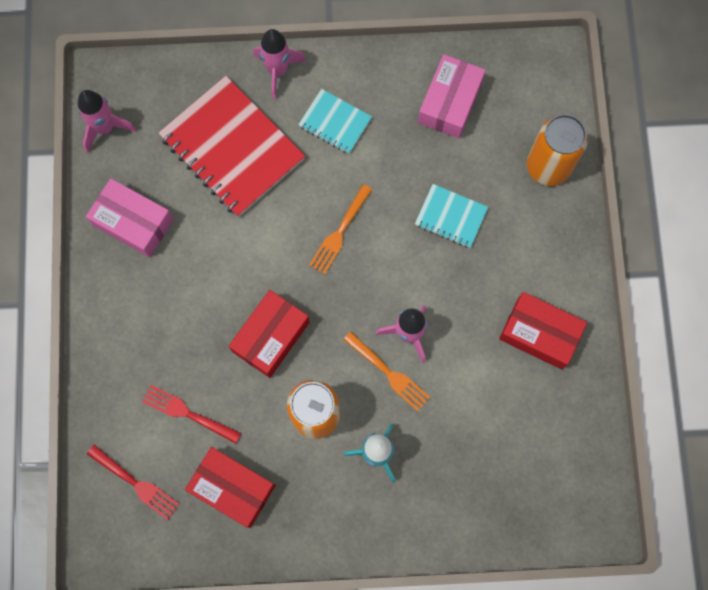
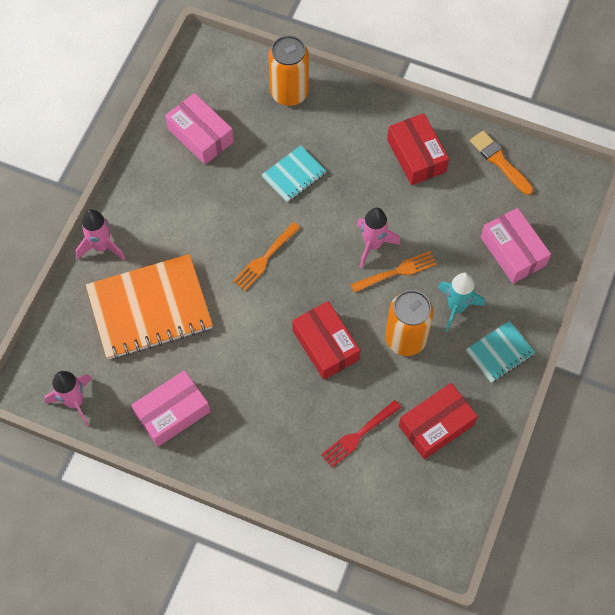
camera: 65 degrees left, 10 degrees down
(136, 483) = (399, 500): red fork -> none
(232, 148) = (149, 309): red notebook -> orange notebook
(335, 122) = (171, 223): turquoise notebook -> turquoise notebook (500, 353)
(339, 232) = (265, 258): orange fork -> orange fork turned 75 degrees clockwise
(473, 487) = (513, 251): none -> pink box
(539, 333) = (416, 155): red box -> red box turned 75 degrees counterclockwise
(579, 427) = (499, 161): none -> orange brush

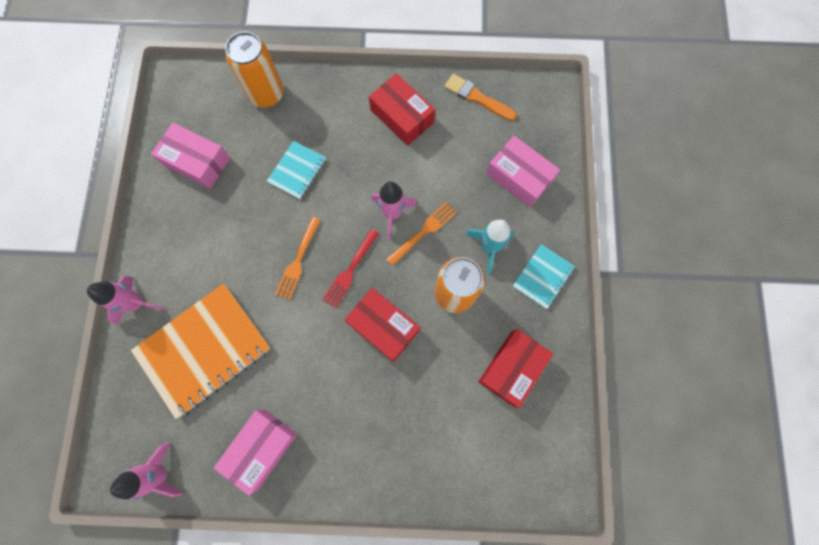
camera: 20 degrees left, 10 degrees up
(358, 435) = (445, 405): red fork -> red fork (350, 271)

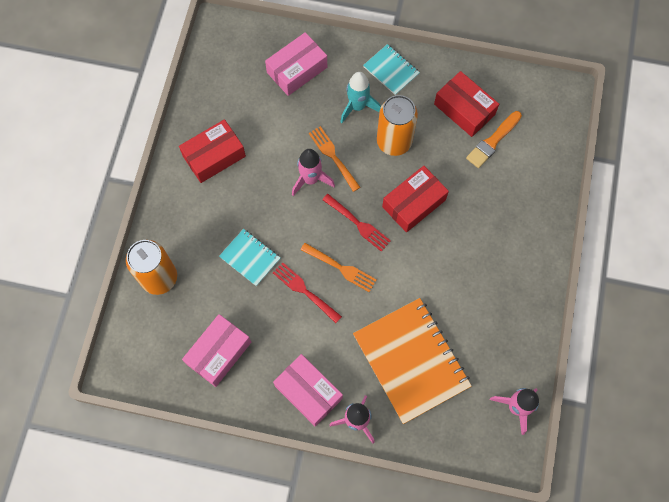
camera: 80 degrees left, 5 degrees down
(261, 448) = (504, 318): pink box -> pink box (308, 392)
(268, 229) = (304, 291): none -> red fork
(477, 97) = (210, 89): orange brush -> orange brush (492, 141)

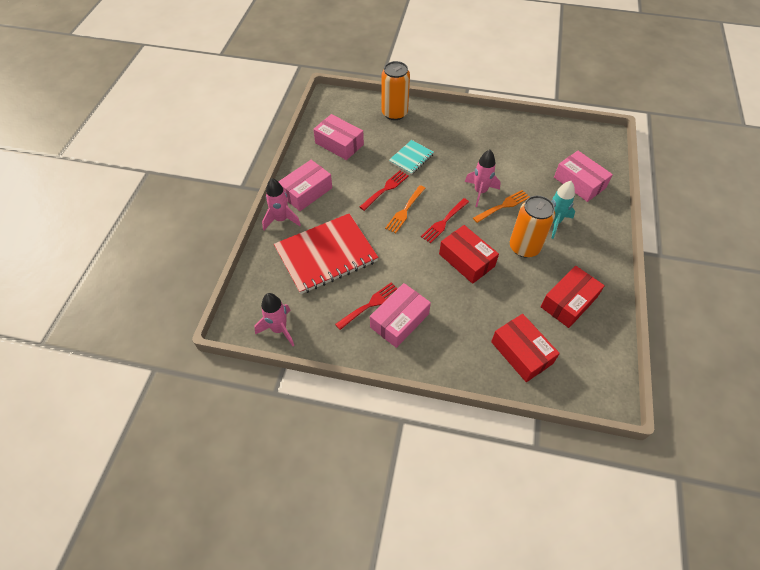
camera: 90 degrees right, 15 degrees down
(214, 156) = (492, 137): red box -> red box (521, 352)
(391, 70) = (596, 246): turquoise notebook -> none
(411, 360) = (326, 255): orange notebook -> red notebook
(478, 308) = (370, 305): none -> red fork
(492, 141) = (538, 324): orange brush -> none
(496, 277) = (399, 320): none -> pink box

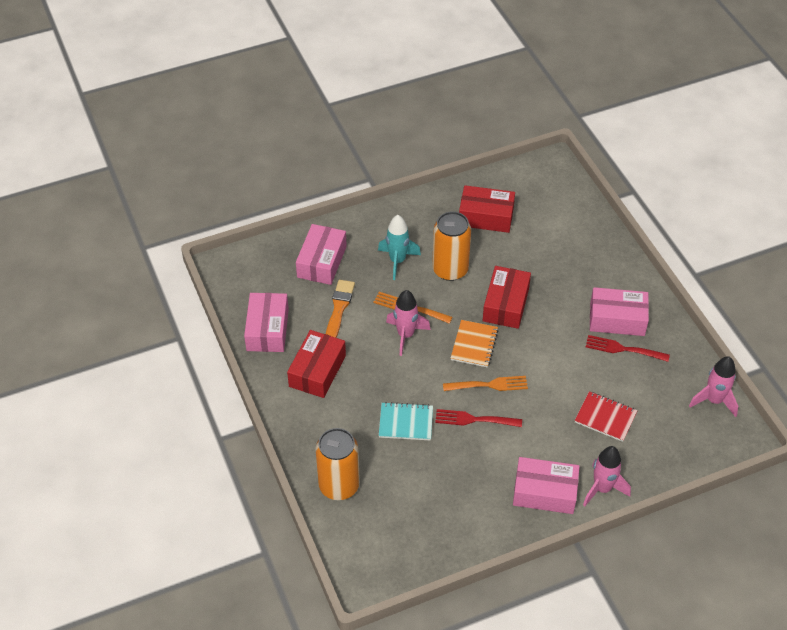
camera: 125 degrees left, 5 degrees down
(326, 255) = (605, 417): red notebook -> red notebook, size x0.50
(339, 144) = (443, 510): pink box -> pink box (267, 329)
(444, 222) = (474, 345): red fork -> orange notebook
(521, 352) = (566, 226): red box -> red box (317, 371)
(528, 171) = (339, 308): none -> orange brush

